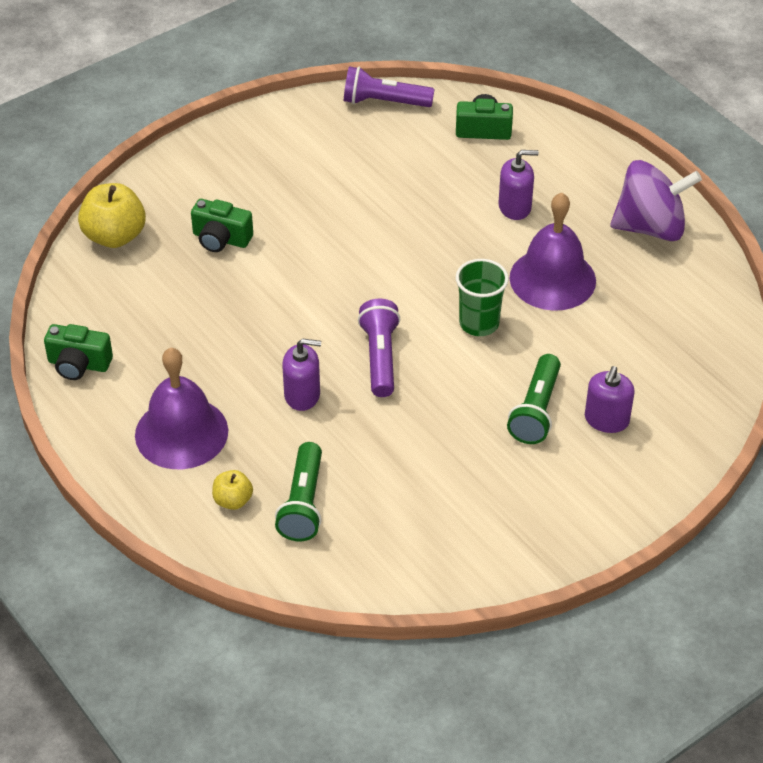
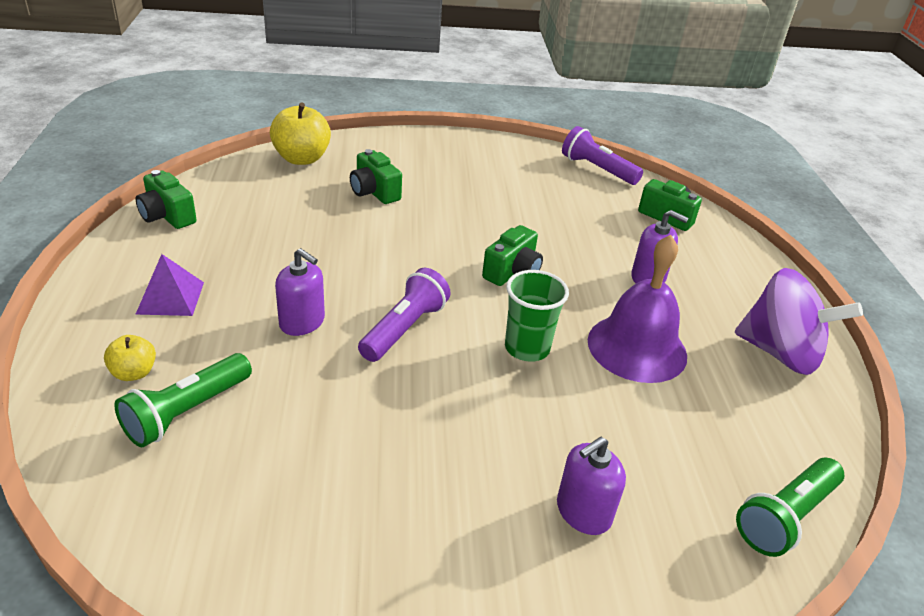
camera: 30 degrees right, 10 degrees down
(181, 433) = (170, 297): purple bell -> purple pyramid
(411, 260) = (512, 272): none -> green camera
(536, 411) = (510, 457): green flashlight -> green flashlight (785, 517)

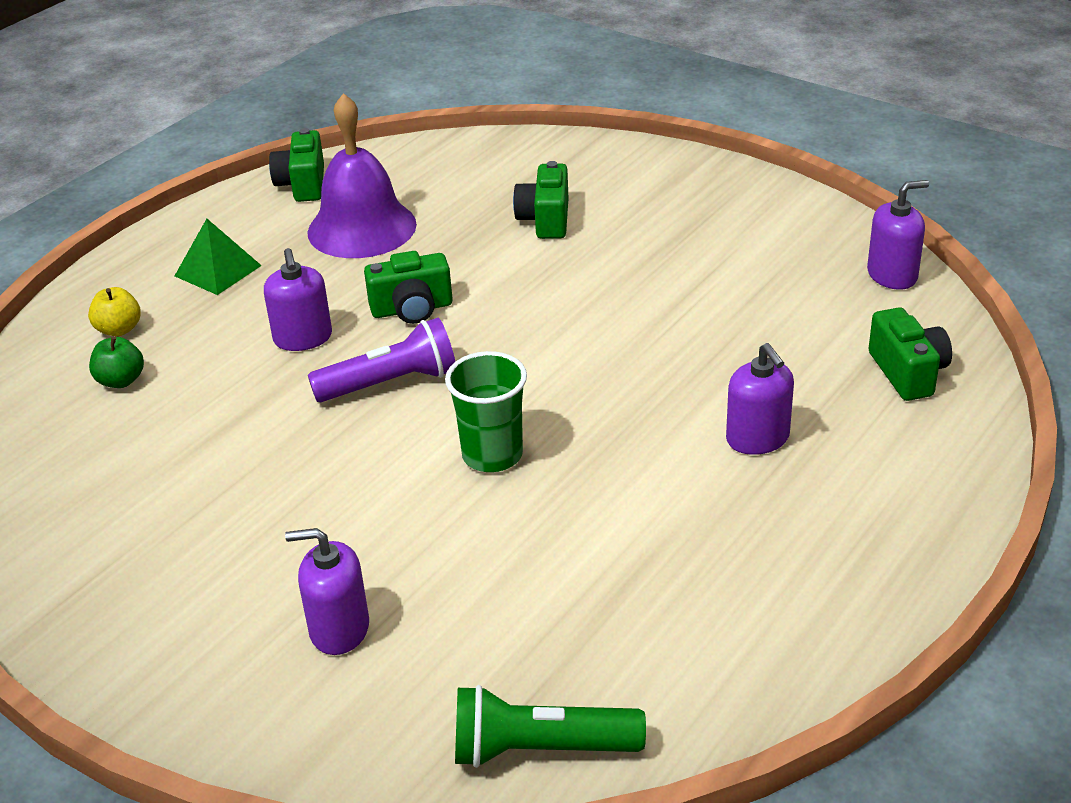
camera: 45 degrees right, 0 degrees up
(170, 297) = (218, 270): purple pyramid -> green pyramid
(186, 412) = (121, 381): green flashlight -> green apple
(302, 158) = (511, 155): yellow apple -> none
(512, 272) = (588, 368): green camera -> green camera (412, 309)
(597, 169) = (892, 275): purple flashlight -> purple soap dispenser
(637, 347) = (622, 509): purple bell -> purple bell (362, 228)
(780, 353) = (808, 597): purple spinning top -> none

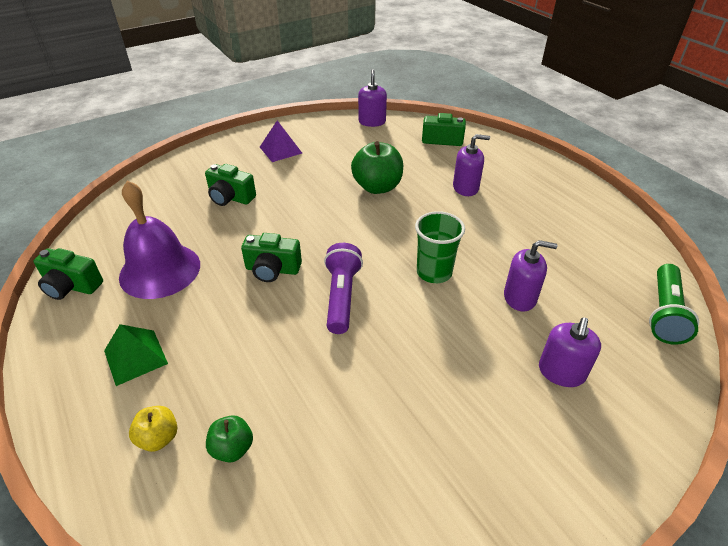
camera: 70 degrees left, 5 degrees up
(303, 338) = (262, 327): purple soap dispenser -> purple soap dispenser (520, 297)
(412, 309) = (272, 269): green camera -> green camera turned 90 degrees clockwise
(679, 341) = (377, 187): none -> green apple
(707, 216) = (280, 150): none -> purple pyramid

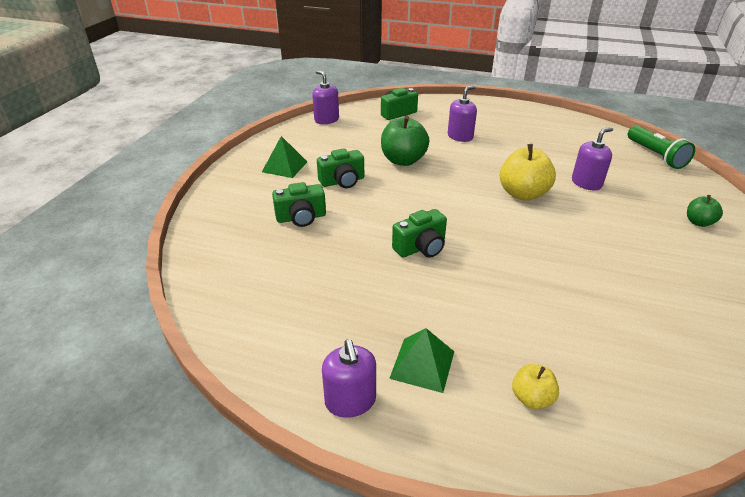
camera: 40 degrees left, 5 degrees down
(71, 286) = (271, 356): green camera -> green camera (342, 181)
(160, 270) = (333, 297): purple bell -> none
(232, 448) = (584, 366): green apple -> green apple (698, 222)
(280, 150) = (284, 166): purple pyramid -> green pyramid
(342, 296) = (494, 237): purple flashlight -> none
(434, 272) = (523, 194): green cup -> yellow apple
(561, 372) = (662, 209): purple soap dispenser -> purple soap dispenser (350, 401)

